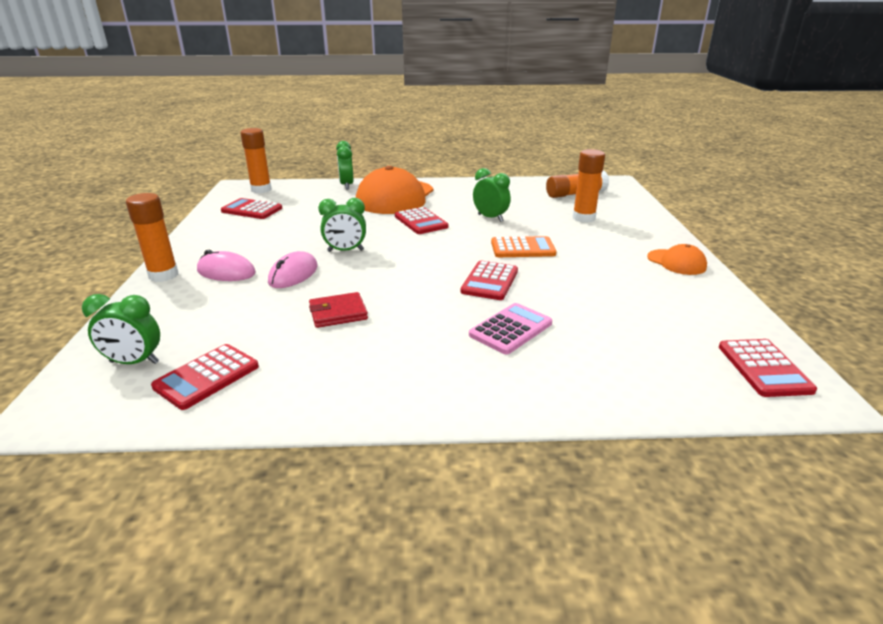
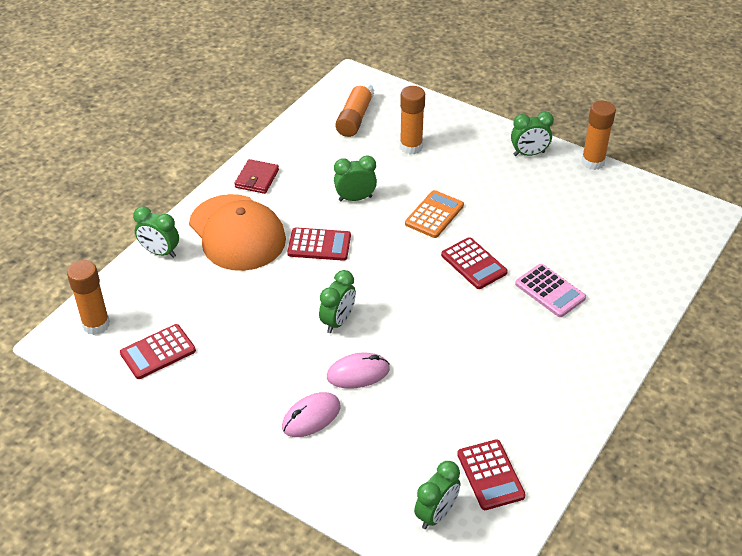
camera: 55 degrees left, 15 degrees up
(163, 275) = (277, 464): orange glue stick -> orange glue stick (593, 162)
(293, 274) = (358, 373): pink mouse -> pink mouse turned 75 degrees counterclockwise
(338, 313) = (453, 371): red wallet -> red wallet (257, 179)
(511, 329) = (550, 291): pink calculator -> pink calculator turned 150 degrees clockwise
(676, 262) = (529, 154): orange cap -> green clock
(764, 368) = (672, 213): red calculator -> none

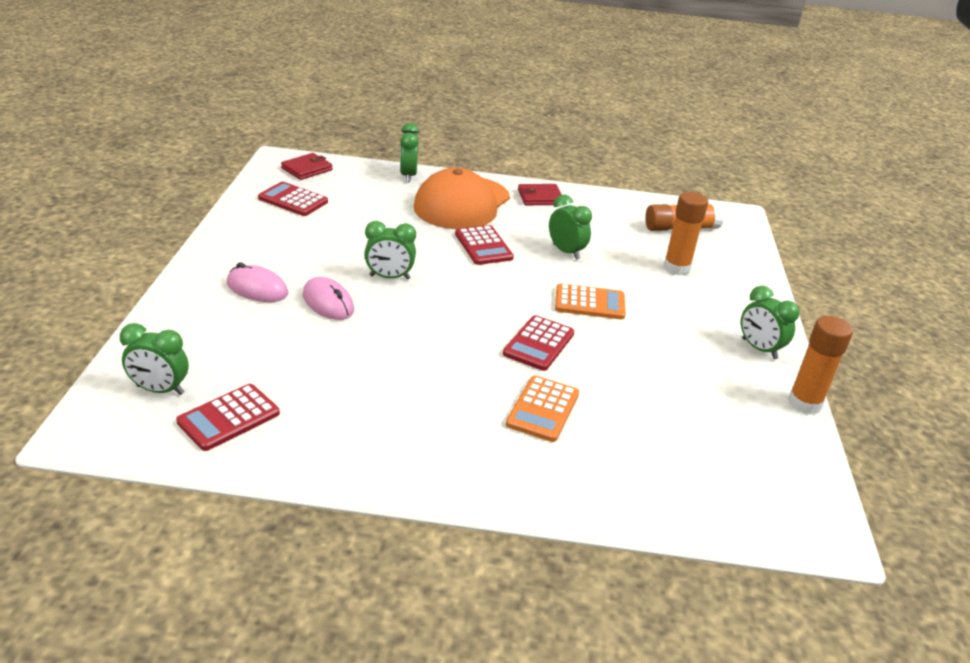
camera: 60 degrees right, 10 degrees down
(96, 324) = (307, 169): orange glue stick -> red wallet
(550, 291) = (543, 409): pink calculator -> orange calculator

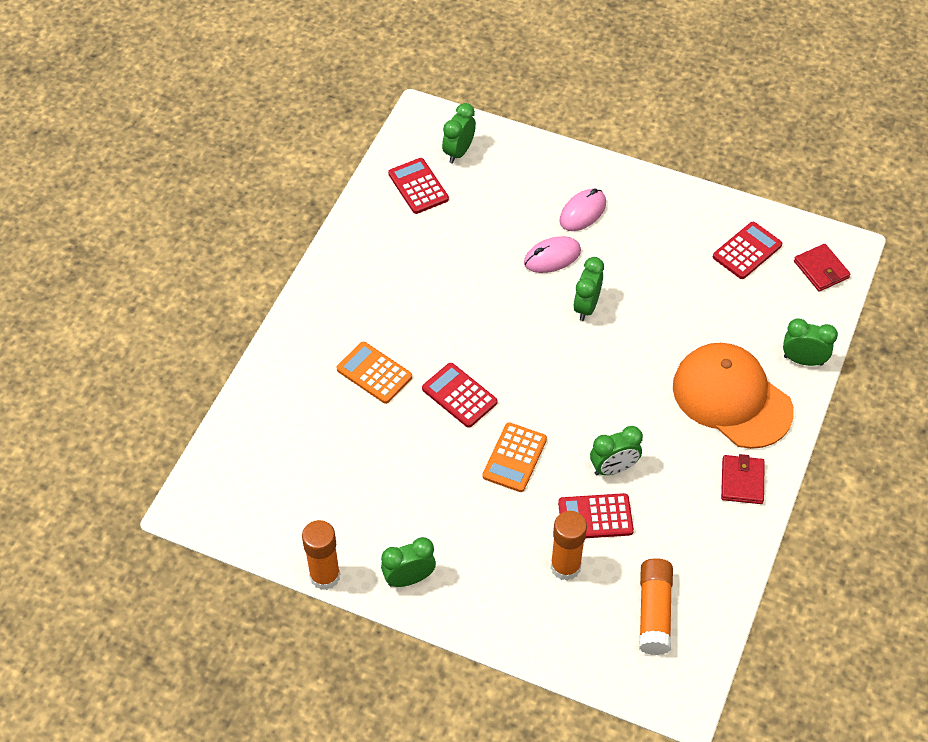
camera: 110 degrees right, 20 degrees up
(483, 246) = (635, 395): red calculator -> red calculator (595, 517)

